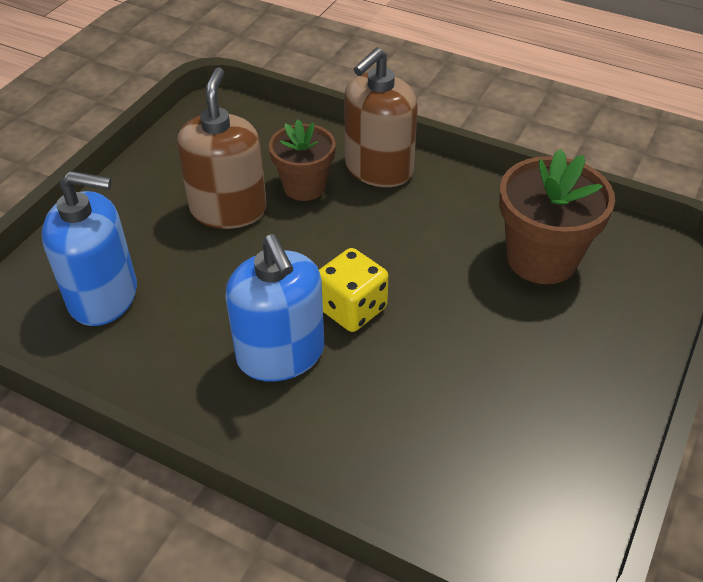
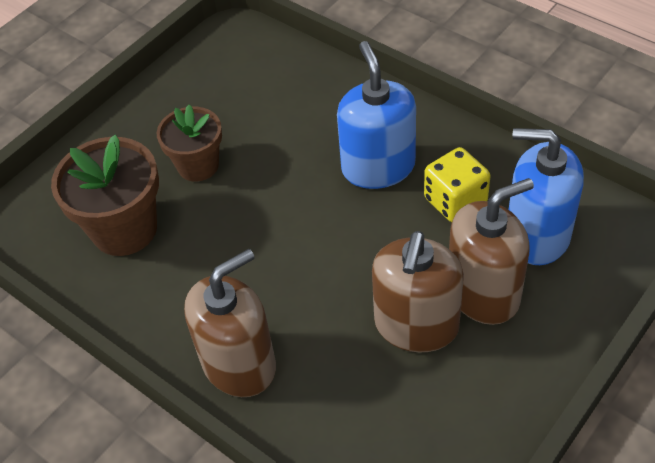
camera: 165 degrees left, 5 degrees up
(165, 239) = (483, 293): none -> brown soap dispenser
(304, 186) = (329, 347): brown flower pot -> brown flower pot (198, 165)
(352, 308) = (311, 199): yellow dice -> yellow dice (455, 201)

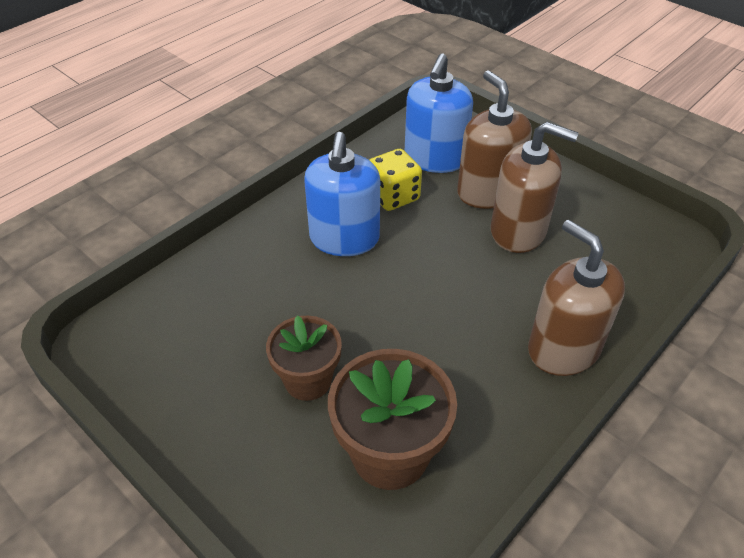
camera: 90 degrees left, 5 degrees down
(378, 167) = (344, 238): blue soap dispenser -> blue soap dispenser turned 75 degrees counterclockwise

